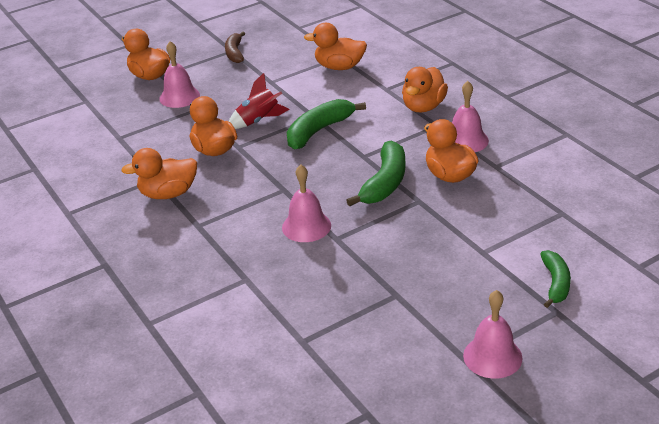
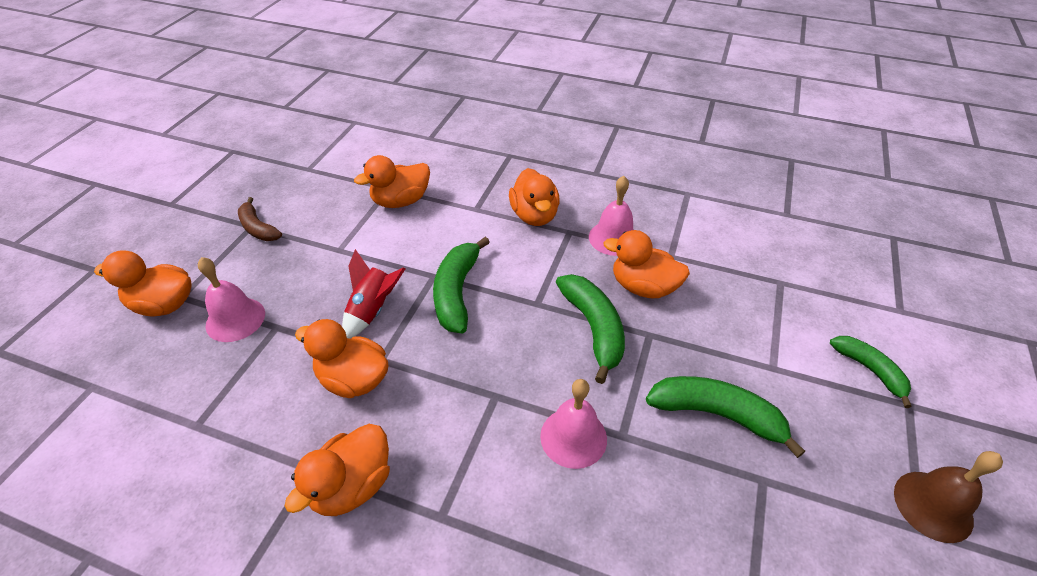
camera: 40 degrees left, 10 degrees up
(409, 255) = (717, 414): none -> green banana
(492, 356) = (933, 506): pink bell -> brown bell

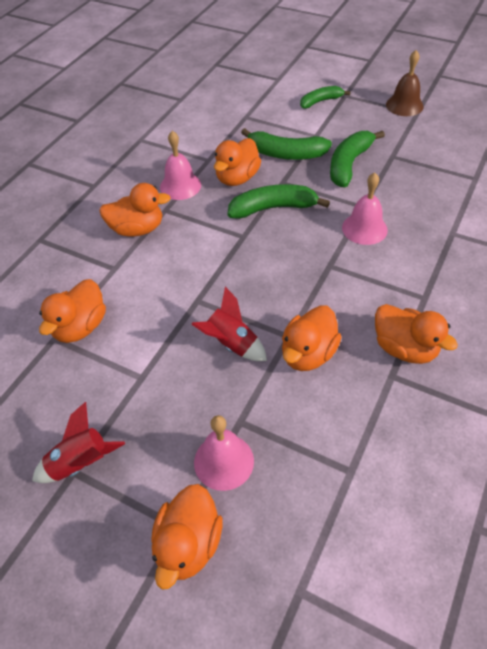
camera: 80 degrees left, 5 degrees up
(258, 228) = (80, 463): brown banana -> red rocket
(401, 201) = (80, 327): orange duck -> orange duck turned 45 degrees clockwise
(456, 292) = (221, 285): green banana -> green banana (285, 154)

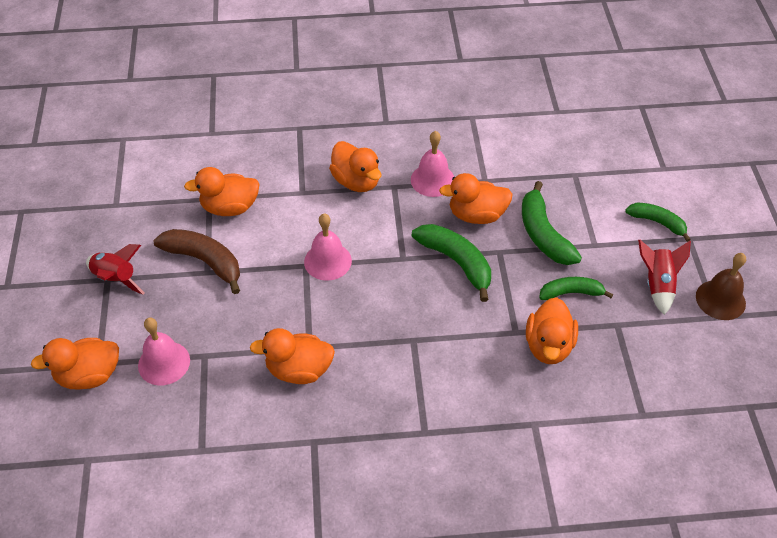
camera: 55 degrees right, 0 degrees up
(127, 374) = (204, 261): none -> brown banana
(231, 344) = (275, 312): red rocket -> red rocket (657, 284)
(349, 164) = (571, 293): green banana -> green banana, size x0.65
(364, 228) = (483, 346): pink bell -> pink bell (327, 261)
(404, 348) = (351, 439): orange duck -> orange duck (548, 346)

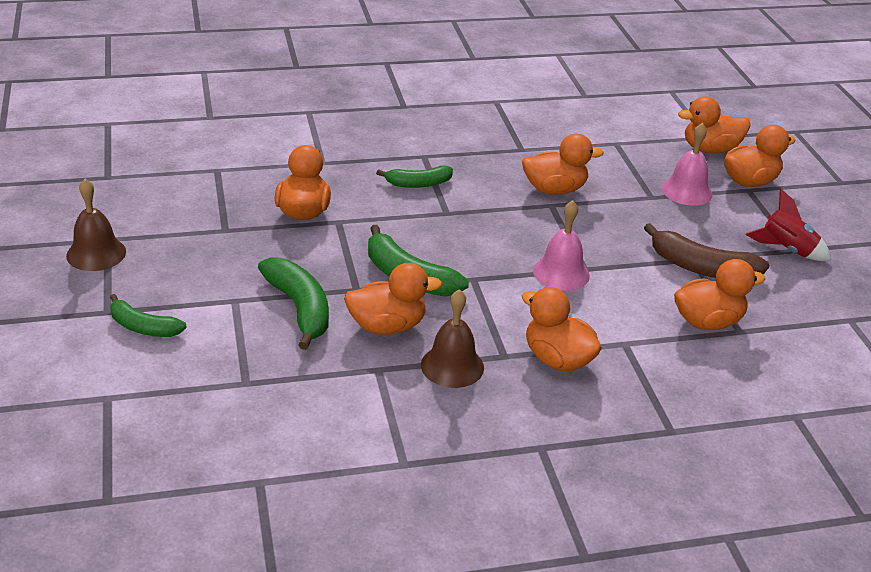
camera: 170 degrees right, 15 degrees down
(98, 434) = (710, 149): none -> orange duck
(432, 180) = (452, 366): pink bell -> brown bell
(571, 293) = (272, 254): green banana -> green banana (418, 184)
(657, 284) = (166, 264): red rocket -> none

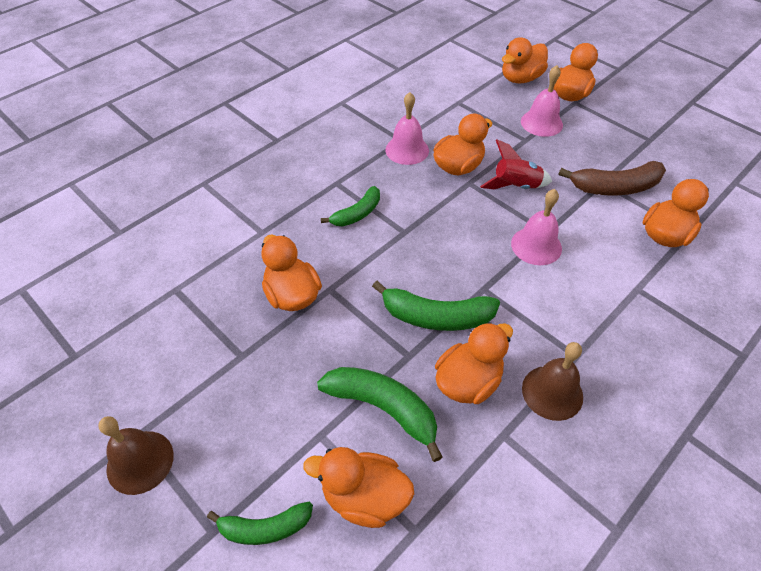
camera: 30 degrees left, 15 degrees up
(518, 158) = (407, 150): none -> pink bell
(557, 359) = (613, 334): orange duck -> orange duck (364, 497)
(786, 250) = (645, 143): red rocket -> red rocket (515, 186)

